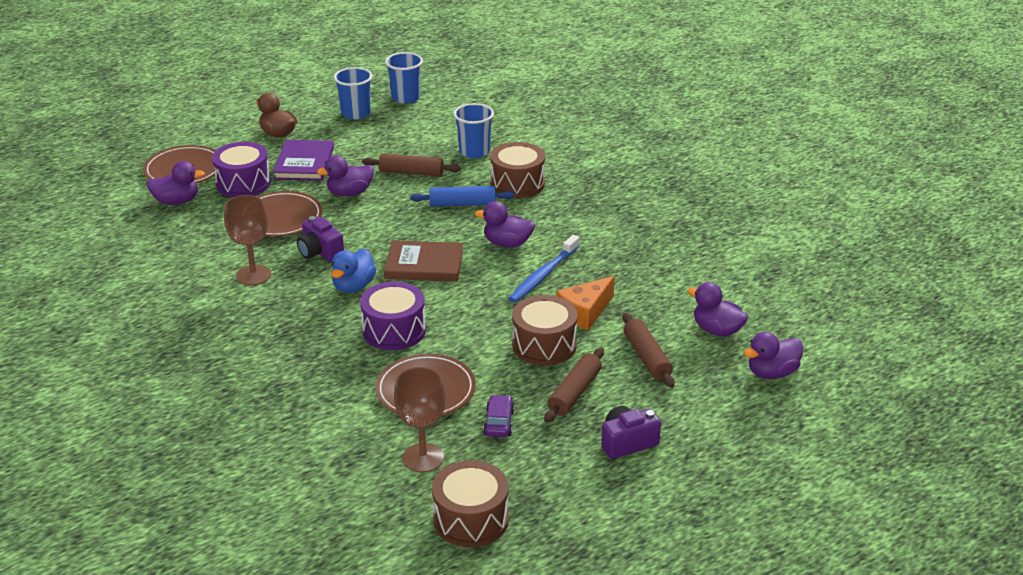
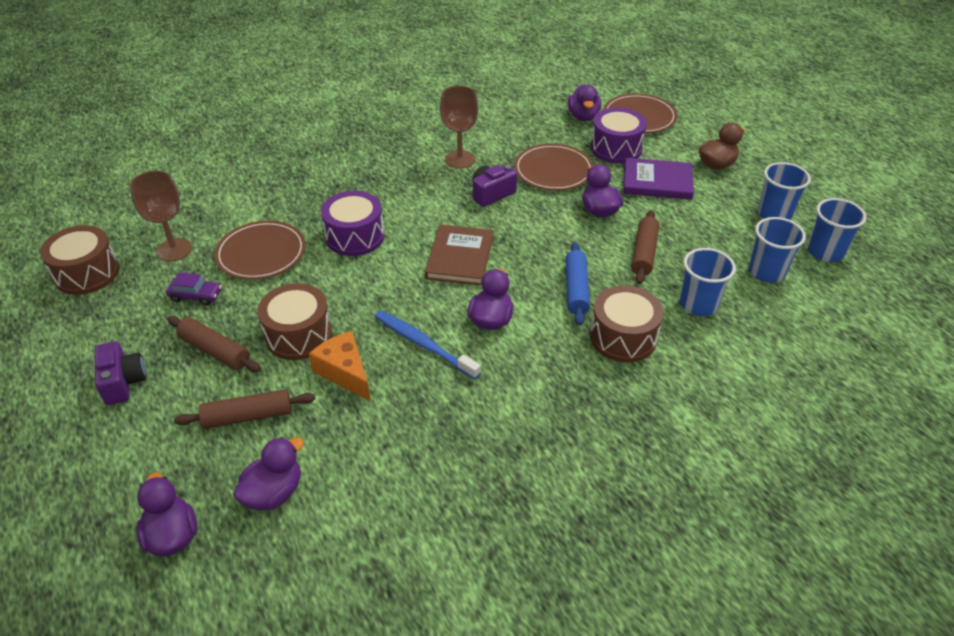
camera: 95 degrees right, 10 degrees up
(354, 286) = (431, 213): blue duck -> none
(432, 122) = (766, 272): none -> blue cup

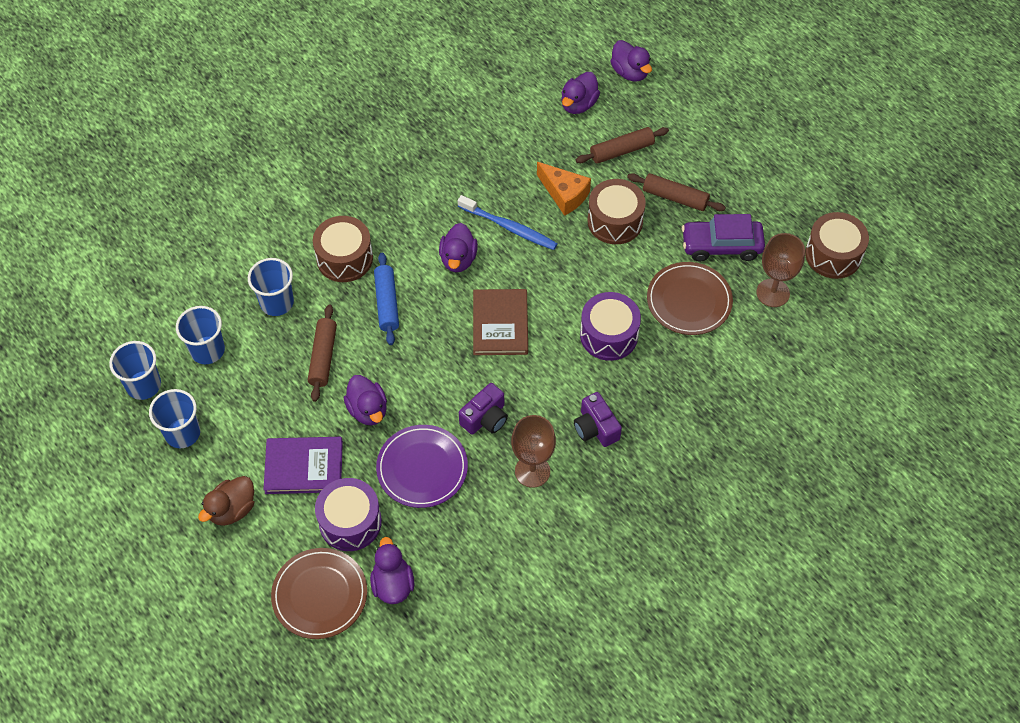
camera: 170 degrees right, 15 degrees up
(123, 382) = (729, 162): purple camera -> purple camera (595, 428)
(196, 296) = (721, 246): purple car -> purple car, size x1.77
(553, 170) = (422, 468): brown plate -> purple plate

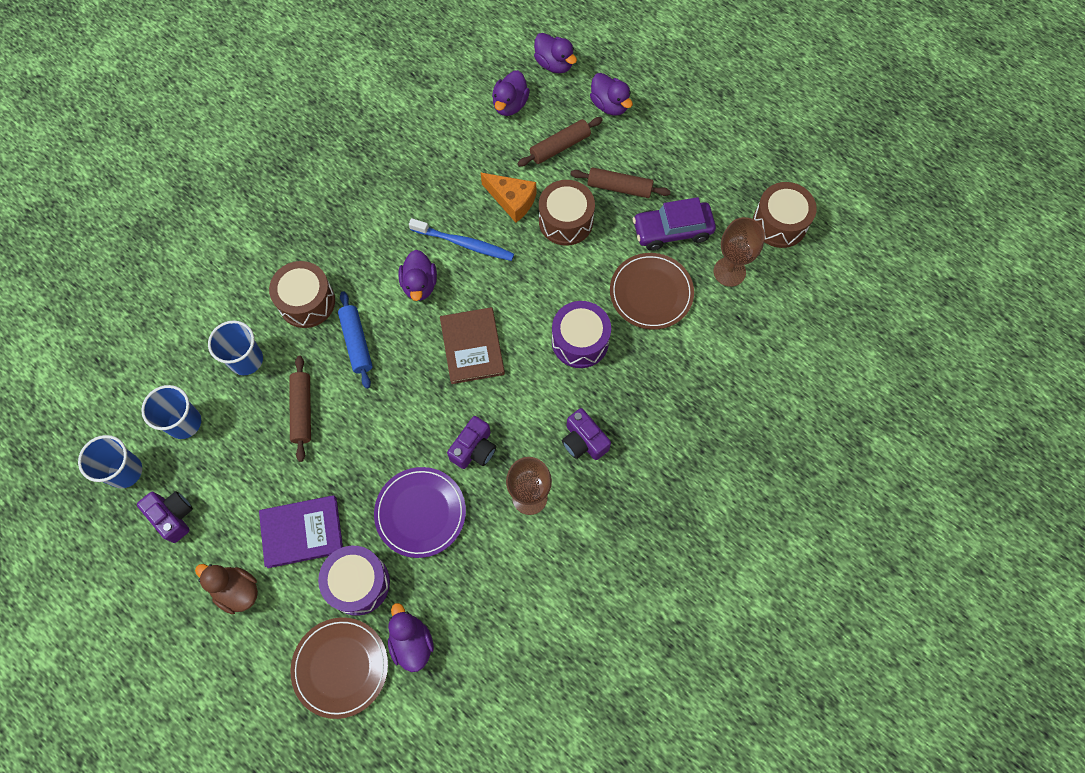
camera: 10 degrees left, 10 degrees up
(182, 433) = (173, 516): blue cup -> purple camera
(232, 509) = (237, 590): brown duck -> brown duck turned 90 degrees clockwise
(368, 410) = (356, 460): purple duck -> purple duck (609, 105)

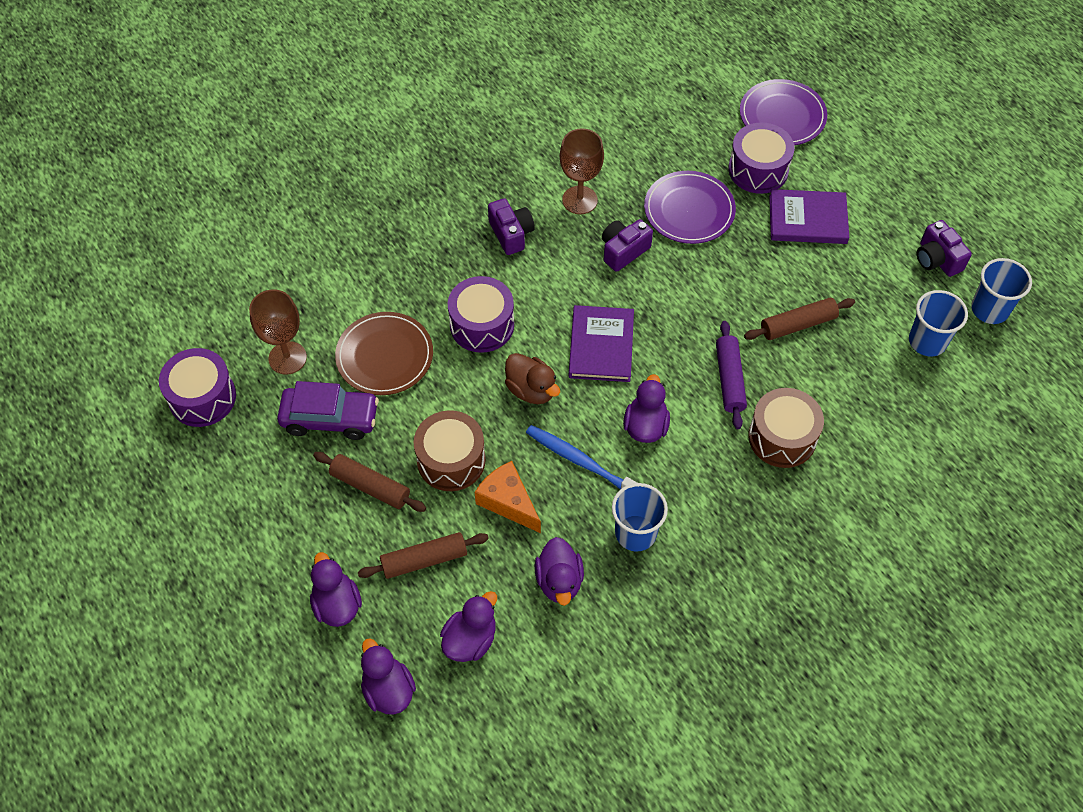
camera: 165 degrees left, 10 degrees down
(237, 590) = (873, 188): brown duck -> brown duck (531, 390)
(246, 360) = (857, 389): blue cup -> blue cup (635, 533)
(302, 410) = (798, 325): brown rolling pin -> brown rolling pin turned 60 degrees clockwise
(340, 667) = (782, 116): brown plate -> purple plate
(357, 342) = (729, 379): blue rolling pin -> purple rolling pin
(411, 642) = (716, 119): purple duck -> purple duck (559, 581)
(472, 347) = (601, 346): brown book -> purple book
(779, 223) = (202, 397): brown drum -> purple drum

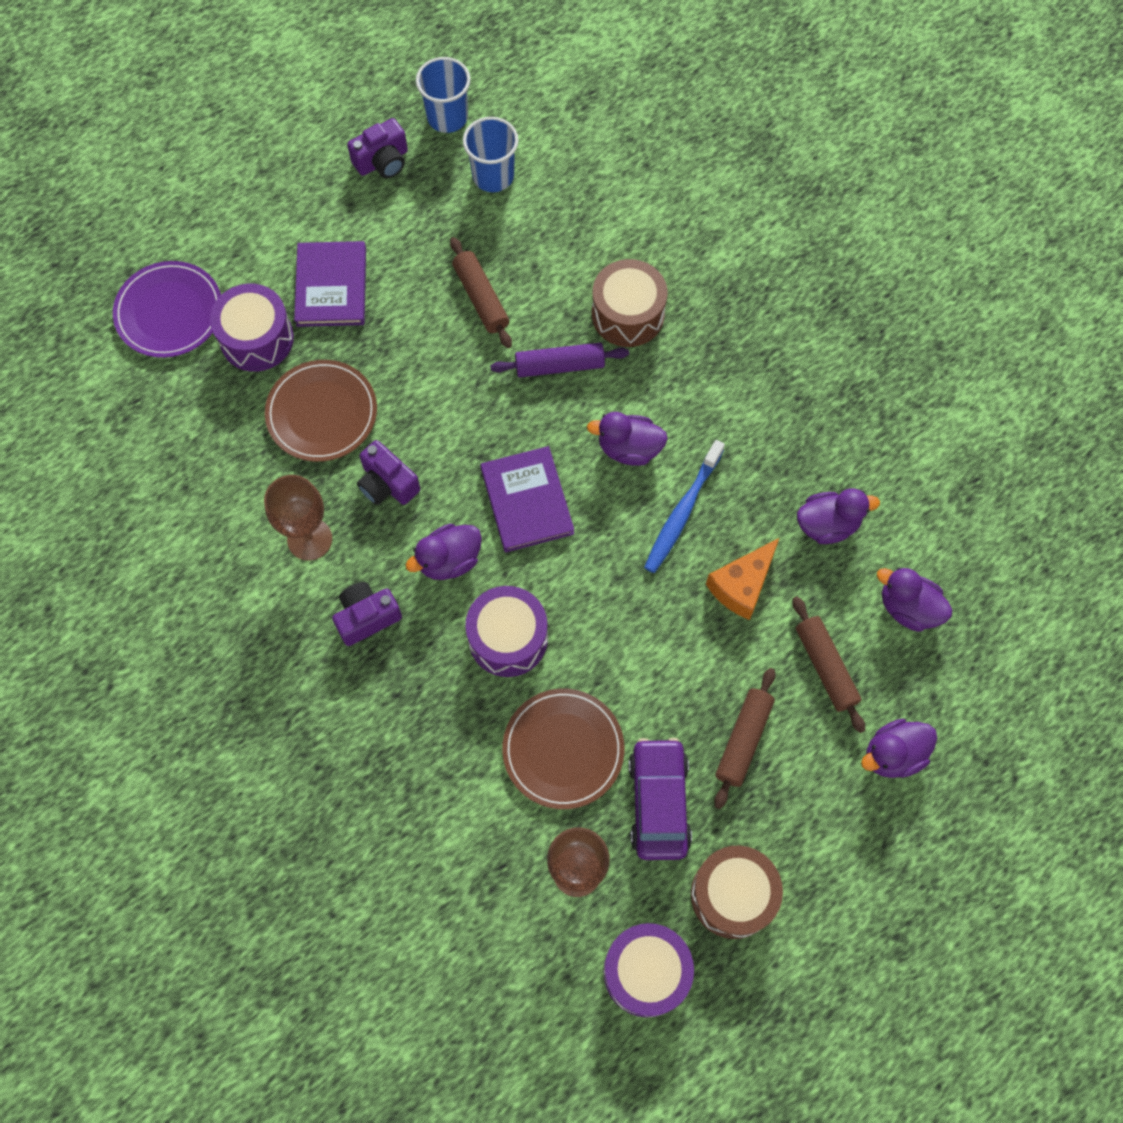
camera: 95 degrees left, 10 degrees up
(388, 689) = (978, 685): purple duck -> purple duck (449, 560)
(451, 460) = (698, 653): brown drum -> brown drum (732, 895)
(531, 390) = (594, 573): brown duck -> none
(601, 346) = (527, 501): purple book -> purple book turned 75 degrees clockwise
(635, 533) = (760, 453): blue cup -> none
(689, 210) = (322, 413): purple plate -> brown plate

